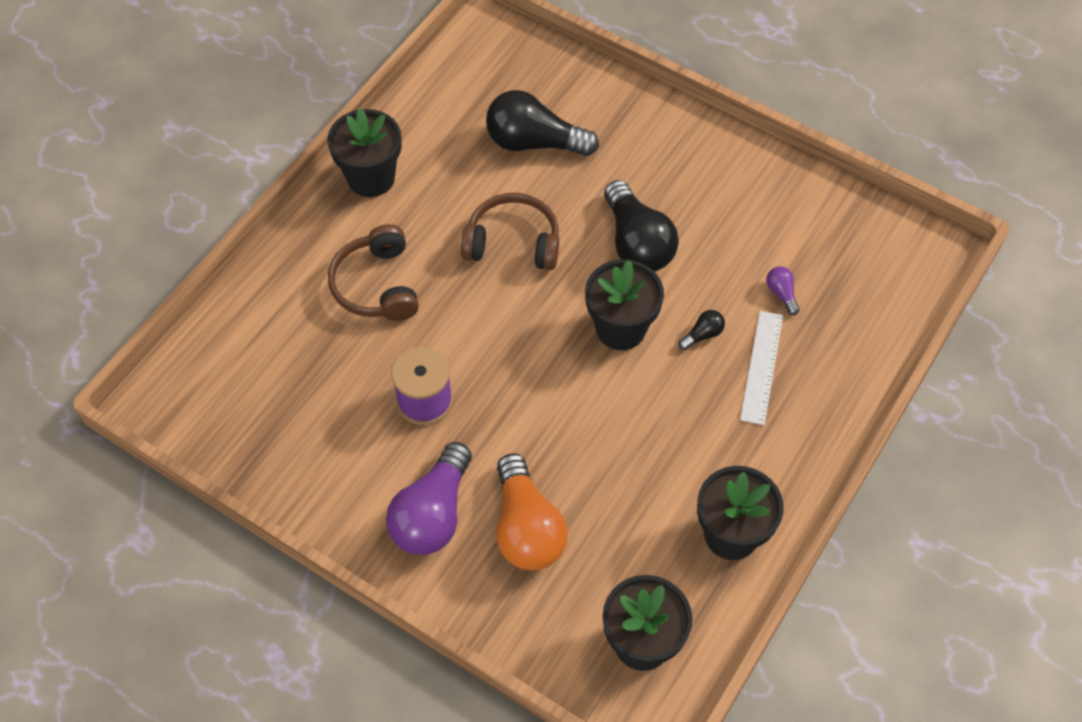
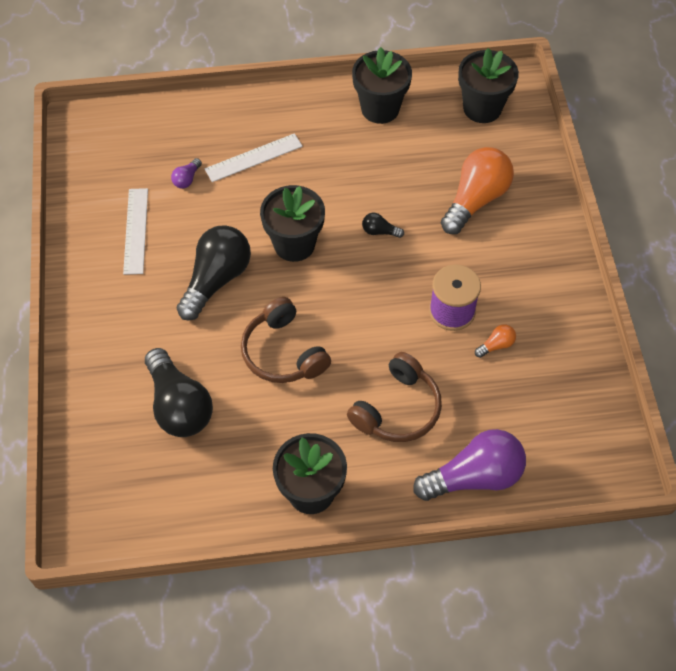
camera: 130 degrees left, 0 degrees up
(356, 408) = (496, 345): none -> orange light bulb
(433, 514) = (517, 250): purple light bulb -> purple light bulb (474, 476)
(702, 335) = (258, 200): black light bulb -> black light bulb (380, 231)
(751, 217) = (136, 230): none -> white ruler

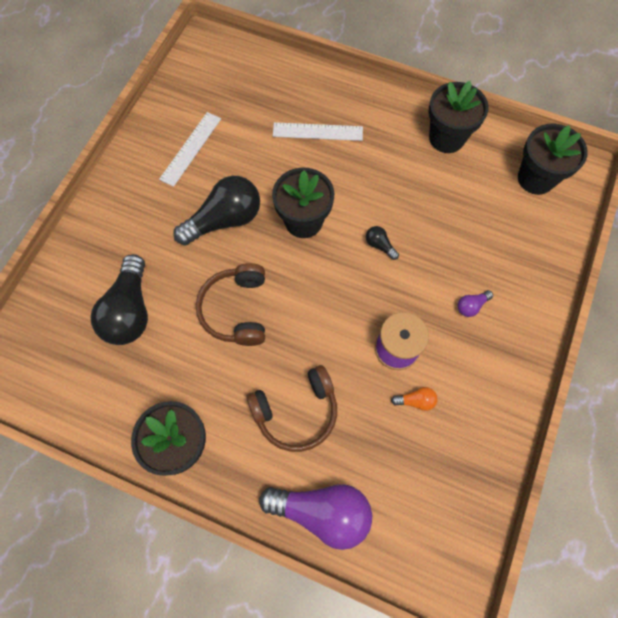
camera: 30 degrees right, 10 degrees up
(187, 179) = (255, 125): purple light bulb -> purple light bulb (471, 306)
(475, 200) = (479, 258): orange light bulb -> none

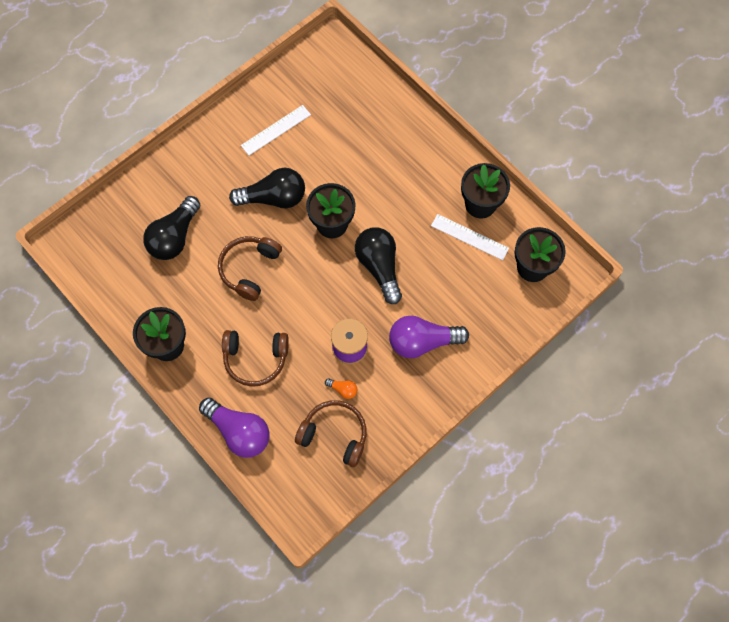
camera: 25 degrees right, 0 degrees up
(317, 132) = (380, 156): white ruler -> white ruler (469, 237)
(379, 245) = (379, 267): black light bulb -> black light bulb, size x2.34
(435, 460) = (334, 435): none -> brown headphones
(471, 306) = (422, 342): purple light bulb -> purple light bulb, size x2.34

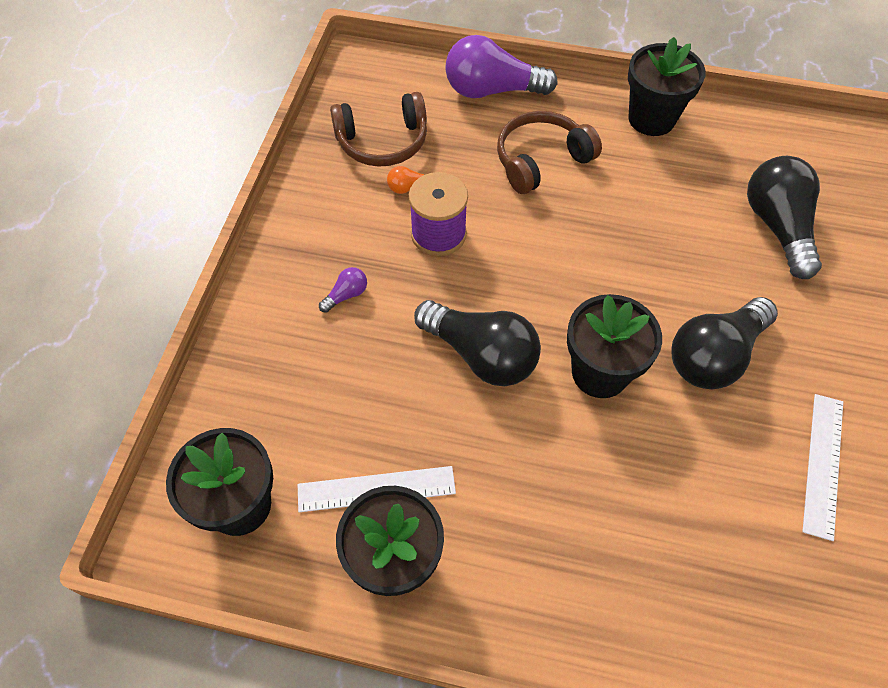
camera: 145 degrees right, 10 degrees down
(249, 269) = (648, 247): brown headphones -> none
(422, 342) = (346, 295): purple light bulb -> purple light bulb, size x0.43

